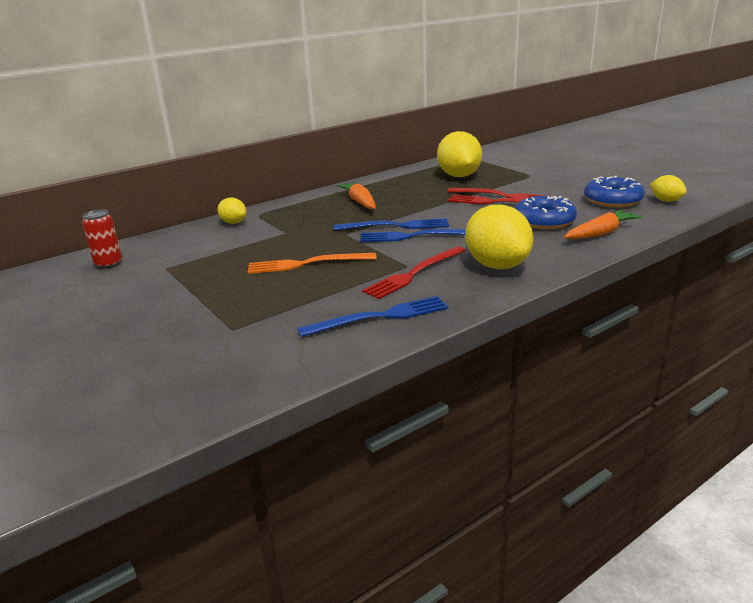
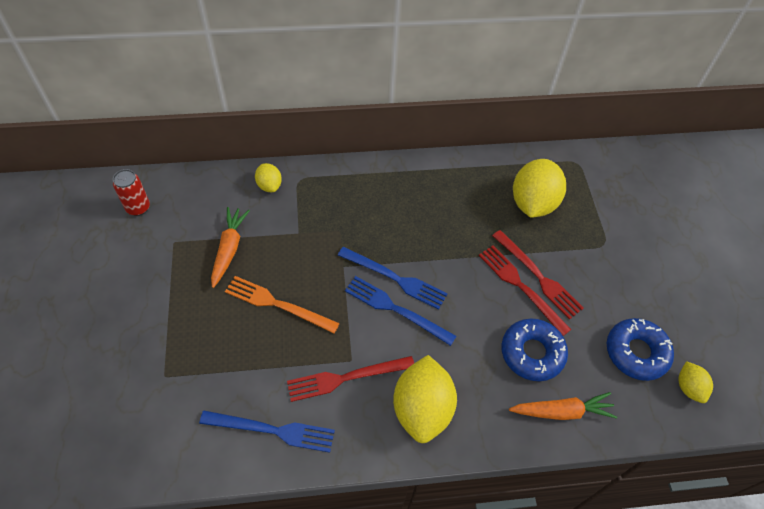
camera: 25 degrees right, 30 degrees up
(360, 202) = (399, 207): orange carrot -> orange carrot (229, 249)

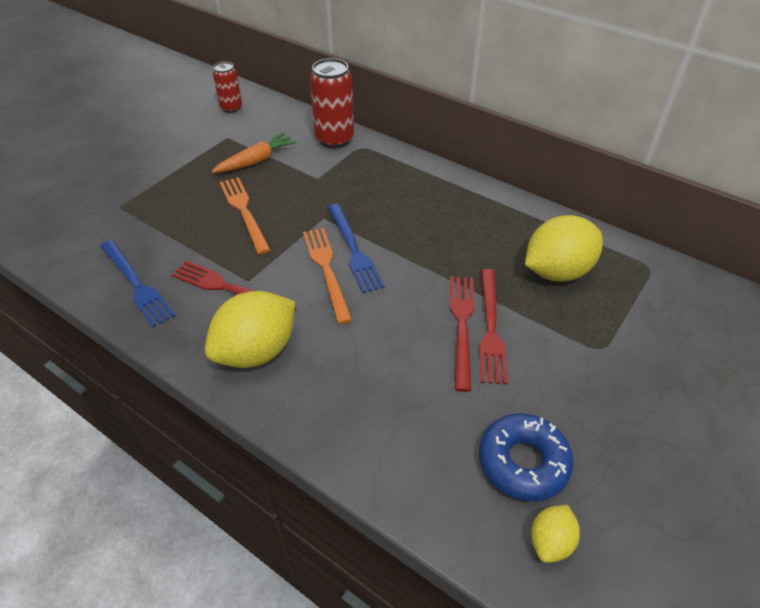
camera: 45 degrees right, 10 degrees down
(269, 185) = (334, 139): yellow lemon -> red can
(396, 309) = (326, 270): blue fork -> orange fork
(532, 353) = (407, 382): blue donut -> none
(562, 411) = (377, 449): orange carrot -> none

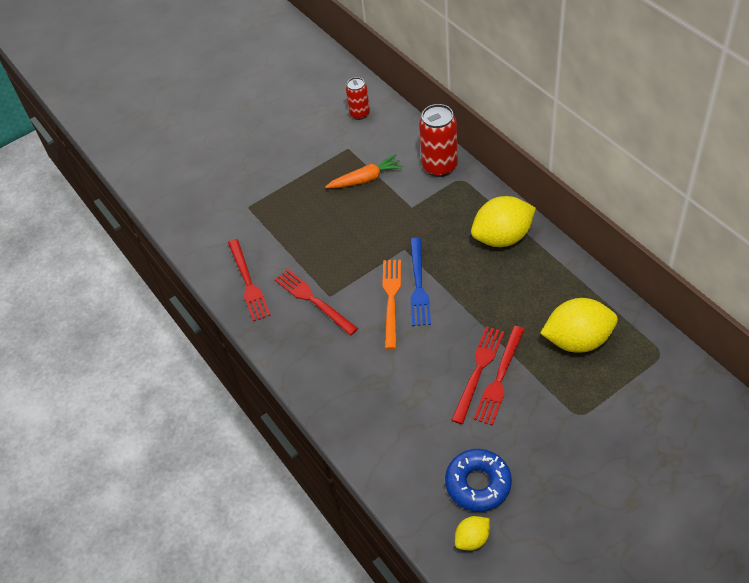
camera: 25 degrees right, 5 degrees up
(136, 284) = (248, 282): blue fork -> red fork
(244, 212) = (342, 230): orange fork -> none
(256, 351) = (320, 357): yellow lemon -> yellow lemon (502, 237)

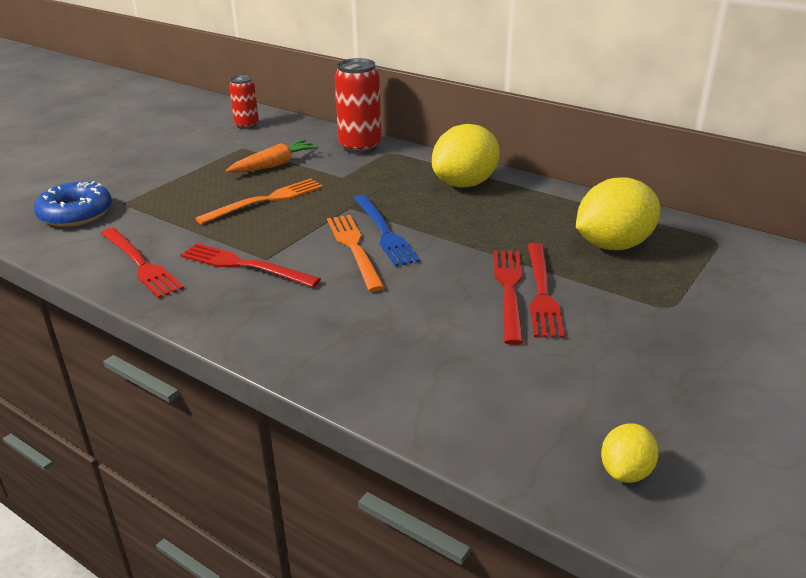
camera: 25 degrees left, 20 degrees down
(347, 226) = (265, 201): none -> orange fork
(478, 484) = (588, 403): blue donut -> blue donut (76, 213)

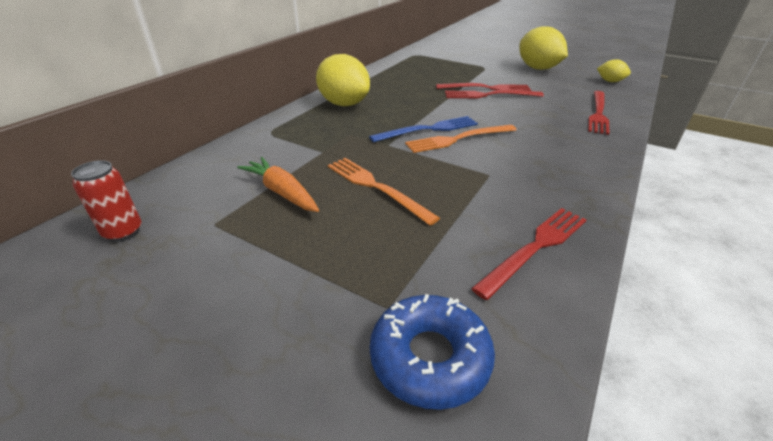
camera: 95 degrees left, 5 degrees up
(244, 265) = (506, 183): red fork -> red fork (598, 113)
(360, 147) = (250, 146): red can -> none
(613, 245) = (427, 72): yellow lemon -> yellow lemon (538, 68)

